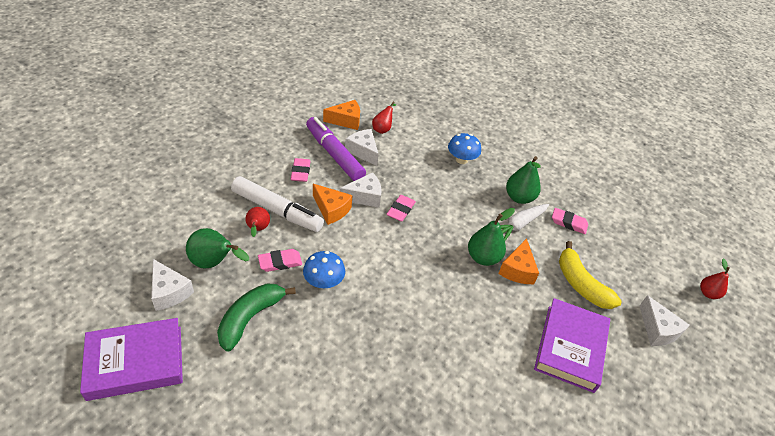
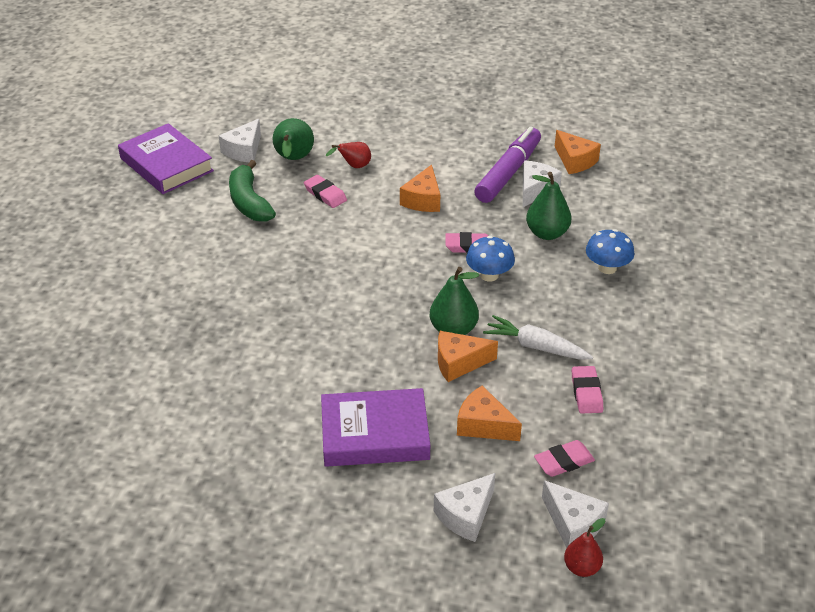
camera: 70 degrees right, 5 degrees down
(250, 318) = (249, 202): green banana -> green banana turned 120 degrees counterclockwise
(277, 210) = (389, 168): white marker -> none
(300, 172) = (457, 161): pink eraser -> pink eraser (564, 461)
(324, 282) = (323, 228): blue mushroom -> blue mushroom (489, 275)
(364, 197) = (464, 215): white cheese -> white cheese (573, 524)
(382, 129) = (592, 191): red pear -> none
(519, 197) = (588, 335): green pear -> green pear (547, 233)
(581, 284) = (483, 425): yellow banana -> orange cheese

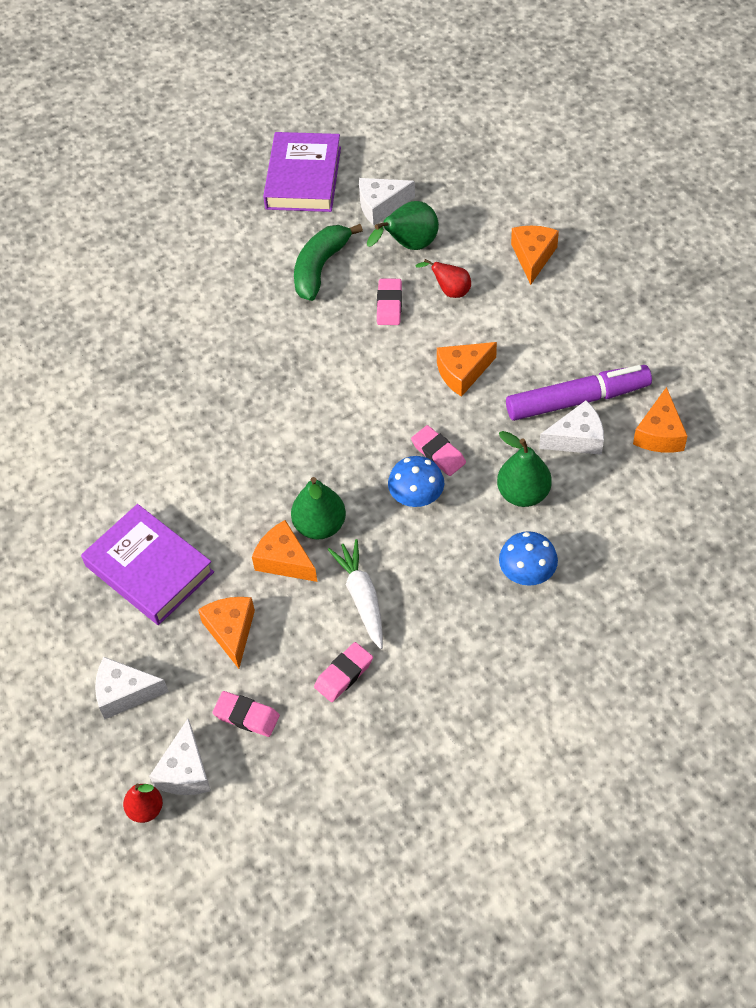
camera: 50 degrees right, 15 degrees up
(380, 124) = (533, 257): none -> orange cheese

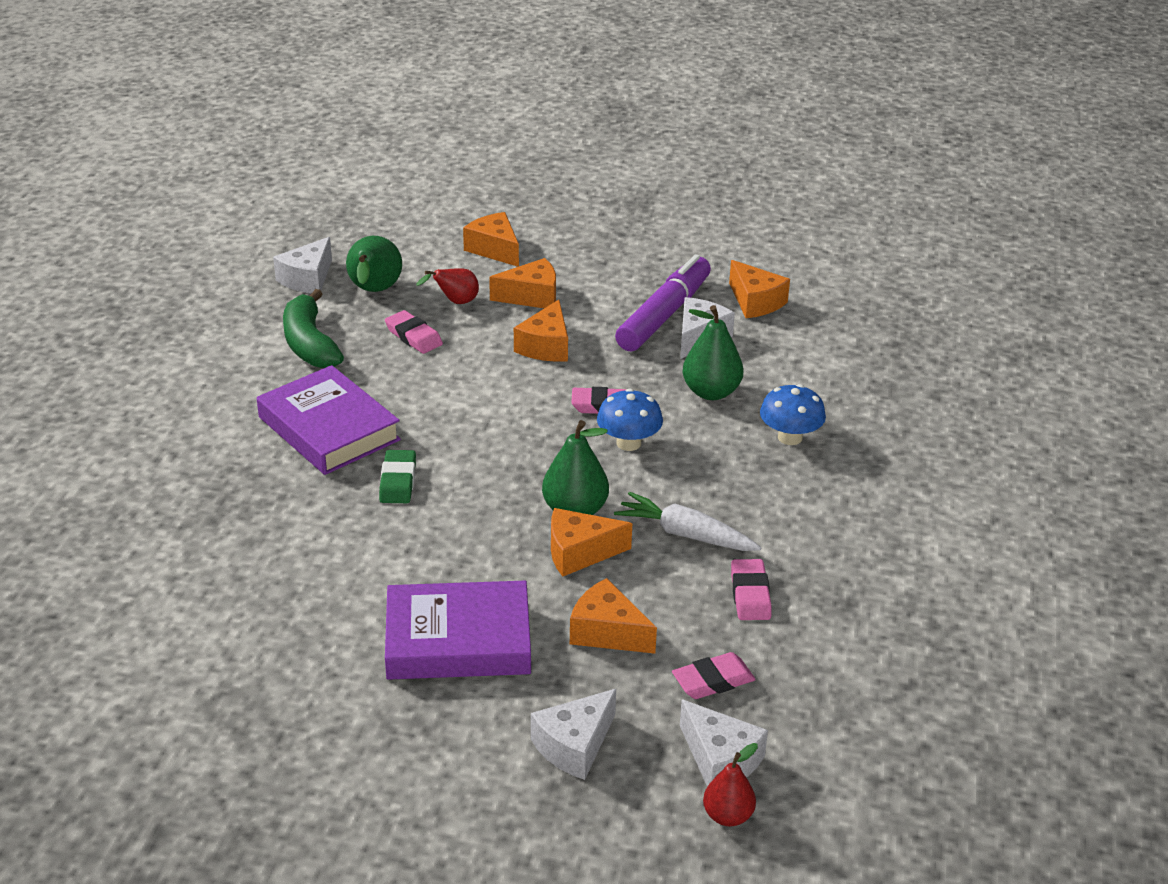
camera: 50 degrees left, 20 degrees down
(247, 423) = (398, 481): none -> green eraser
(303, 178) = (201, 294): purple book -> purple book (329, 428)
(506, 320) = (531, 296): none -> orange cheese

